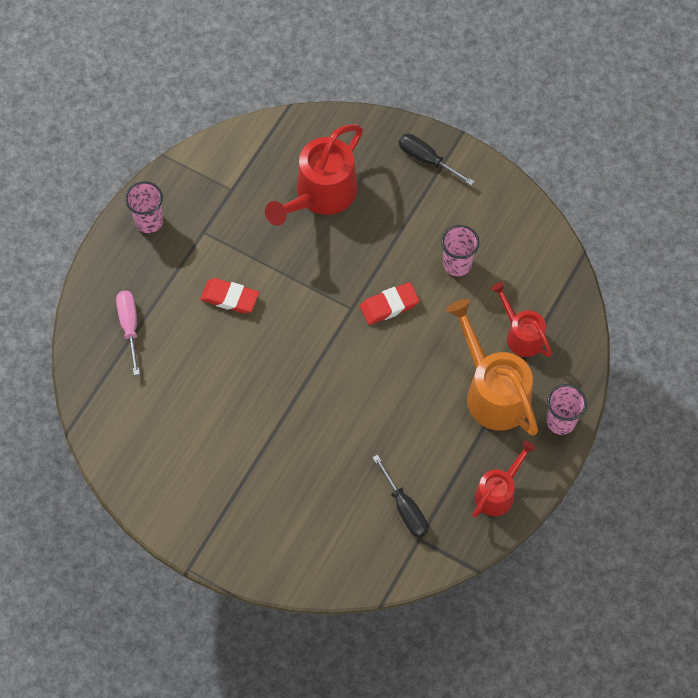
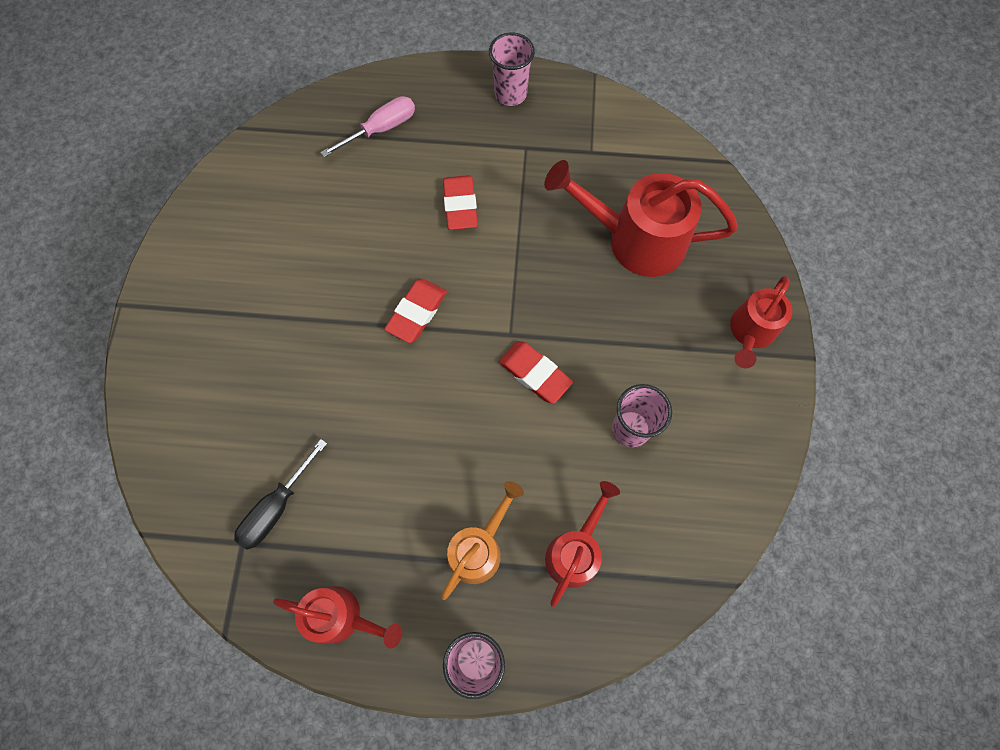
camera: 65 degrees right, 5 degrees up
(303, 363) = (417, 312): none -> red eraser
(427, 160) = (750, 333): black screwdriver -> red watering can
(492, 391) = (479, 547): orange watering can -> orange watering can, size x0.60

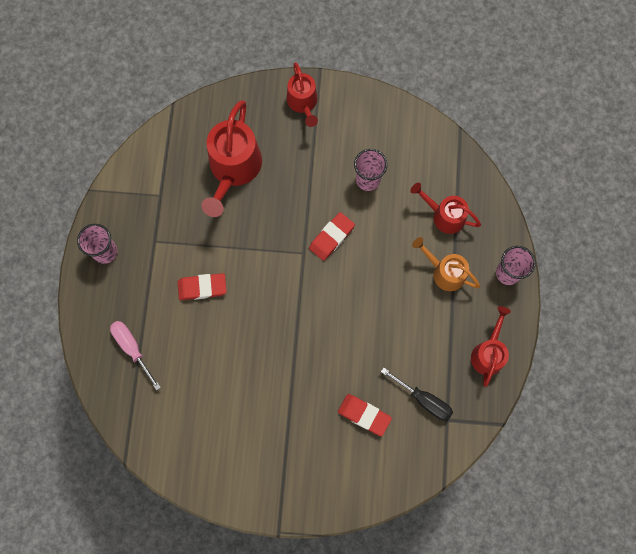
camera: 90 degrees left, 5 degrees up
(417, 312) = (287, 315): red eraser -> red eraser (364, 415)
(750, 333) = (303, 103): red watering can -> red watering can turned 45 degrees clockwise

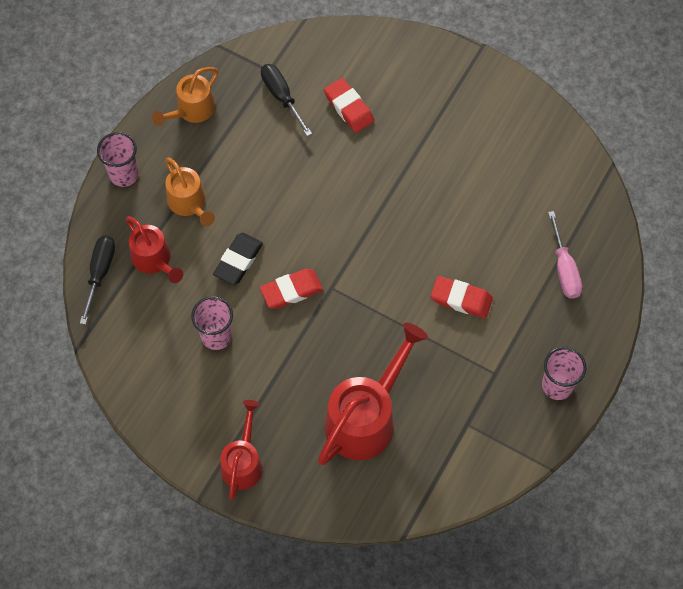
camera: 155 degrees left, 10 degrees down
(383, 243) = (238, 261): none -> black eraser
(477, 188) = (100, 273): none -> black screwdriver
(488, 352) = (191, 111): red watering can -> orange watering can

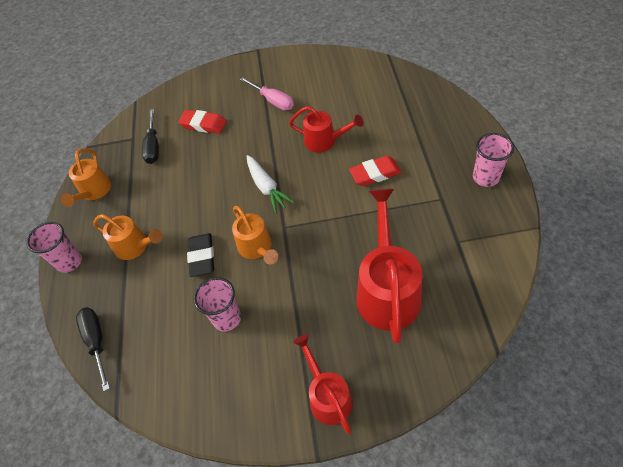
camera: 30 degrees left, 10 degrees down
(155, 261) = (136, 301): red watering can -> red watering can (325, 141)
(282, 97) = (153, 146): black screwdriver -> black screwdriver turned 120 degrees counterclockwise
(291, 291) = (257, 248): red eraser -> orange watering can
(350, 233) = (267, 187): none -> white carrot
(564, 268) = (418, 116): pink screwdriver -> pink screwdriver (273, 101)

